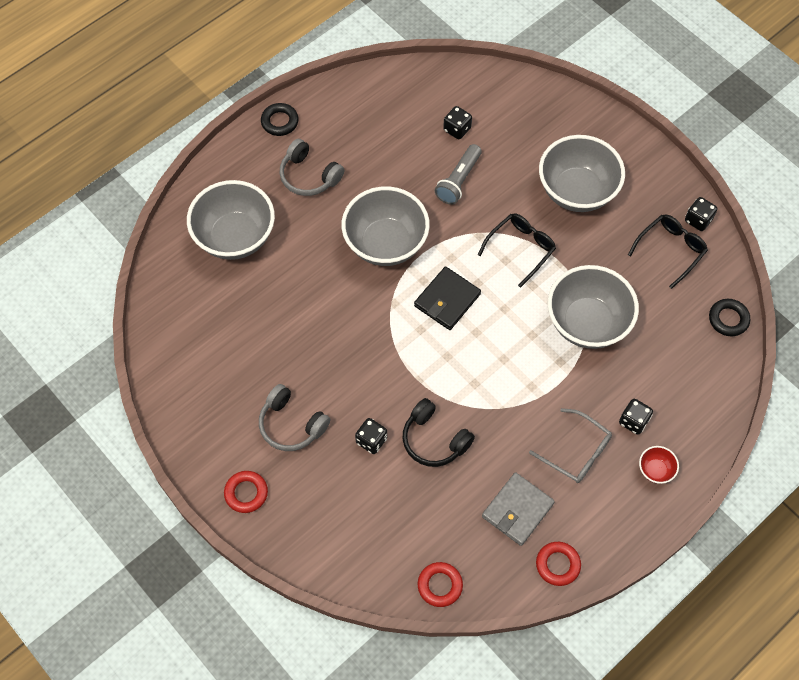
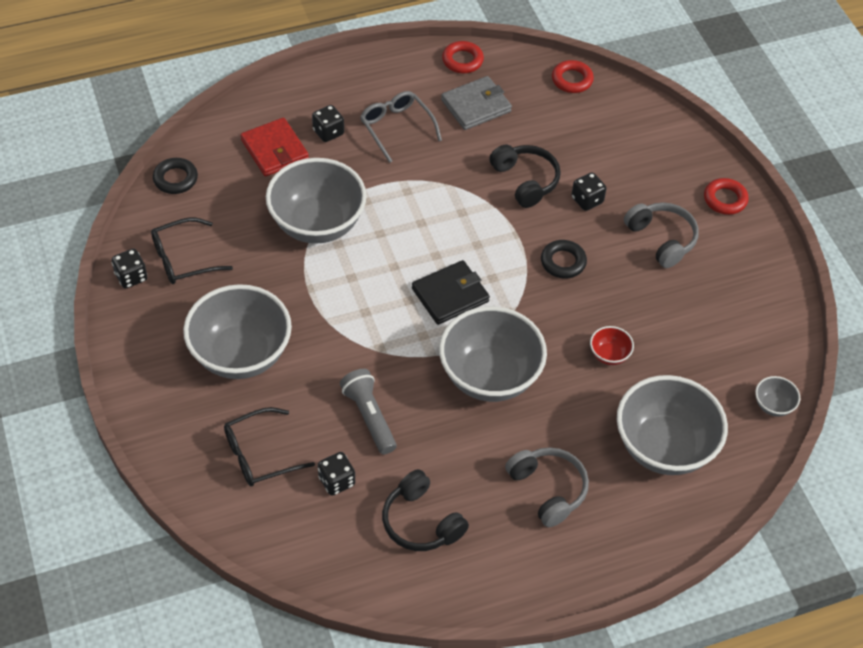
camera: 160 degrees left, 10 degrees down
(159, 302) = (773, 405): none -> grey bowl
(280, 122) = (559, 578): black ring -> black ring (563, 262)
(387, 124) = (421, 522): none -> black headphones
(458, 180) = (369, 417): grey flashlight -> grey flashlight turned 75 degrees counterclockwise
(520, 249) = (342, 317): black glasses -> black glasses (260, 454)
(655, 470) = (334, 92): red bowl -> red bowl (609, 355)
(667, 382) = (274, 150): none -> red wallet

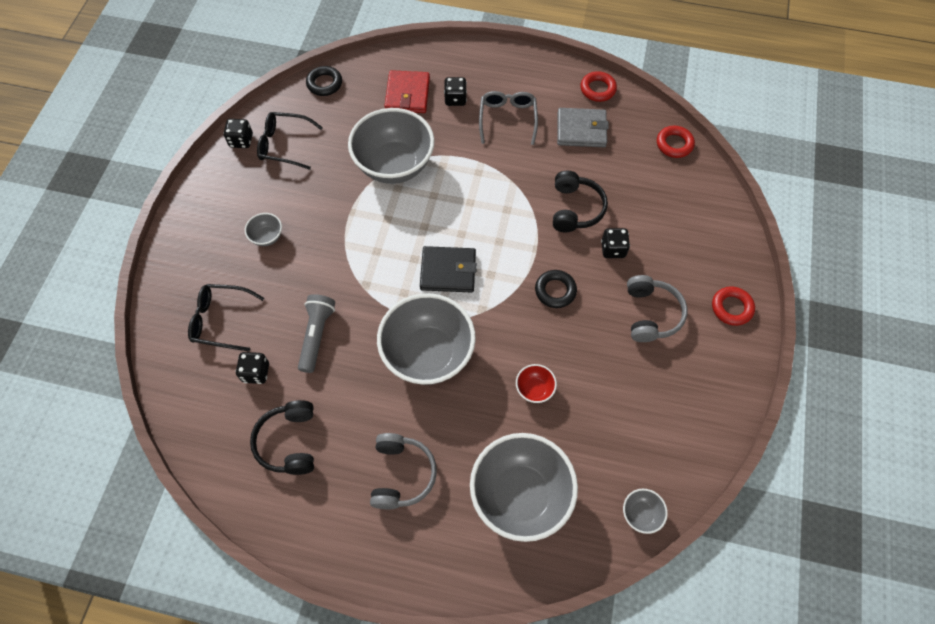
camera: 35 degrees right, 10 degrees up
(241, 354) = (267, 237): grey bowl -> grey bowl, size x0.42

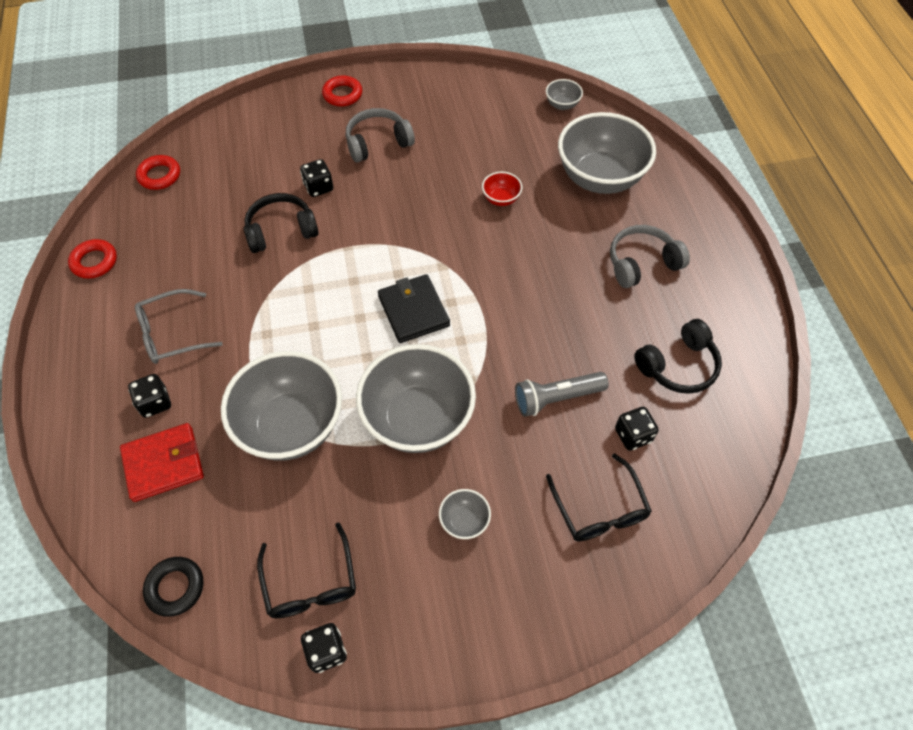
camera: 115 degrees left, 5 degrees down
(428, 354) = (516, 290): grey bowl -> grey bowl (418, 419)
(555, 291) = (390, 216): black ring -> none
(581, 130) = (165, 258): grey wallet -> none

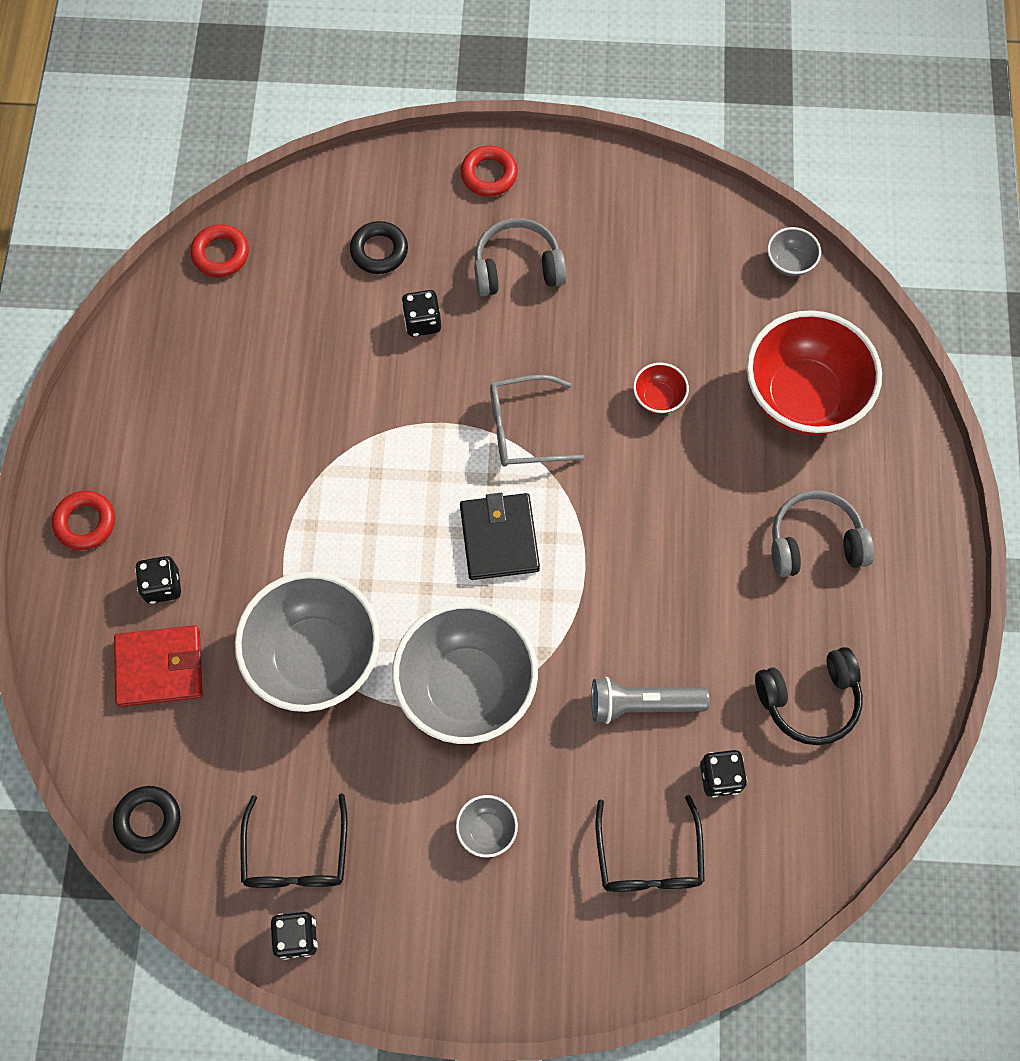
camera: 15 degrees right, 10 degrees up
(94, 262) = (120, 368): red ring -> red ring (85, 522)
(172, 334) = (198, 496): grey glasses -> grey glasses (524, 428)
(276, 152) = (379, 251): none -> black ring
(281, 230) = (360, 378): black headphones -> none
(599, 178) = (802, 396): grey bowl -> red bowl

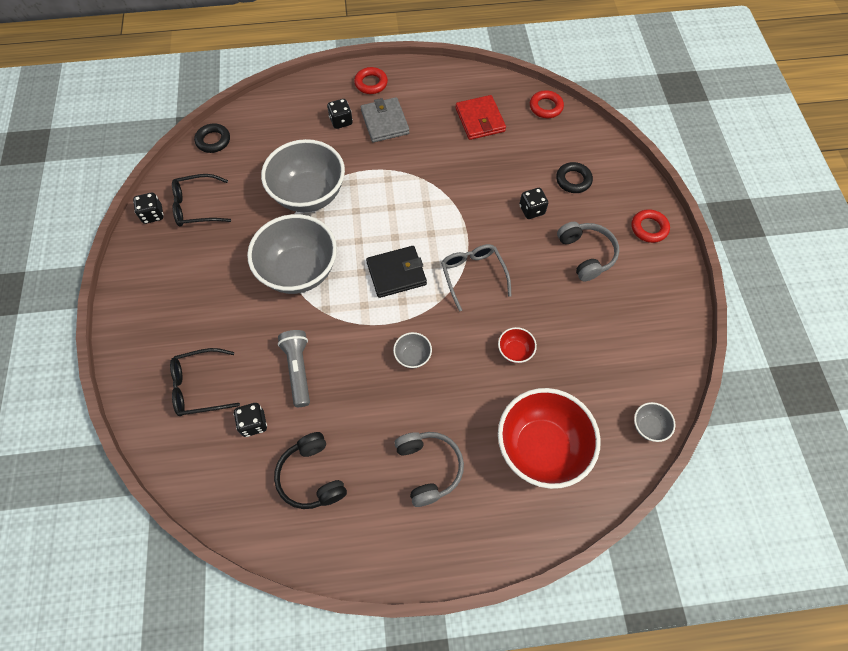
camera: 80 degrees right, 5 degrees down
(160, 667) = (295, 129): red wallet -> red wallet (480, 120)
(185, 512) = (385, 122): none -> grey wallet
(487, 830) = (214, 295): grey bowl -> grey bowl (412, 356)

